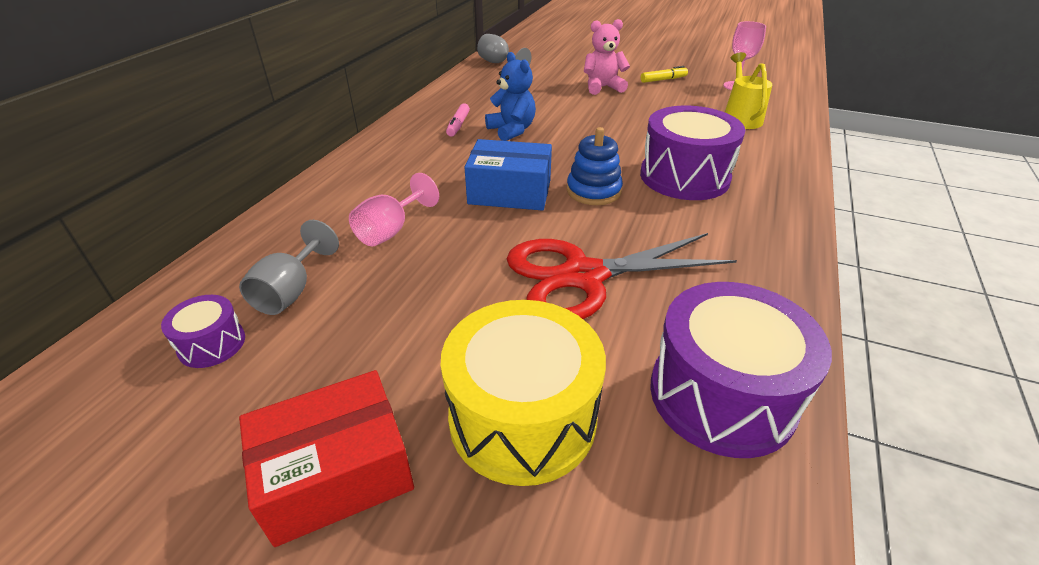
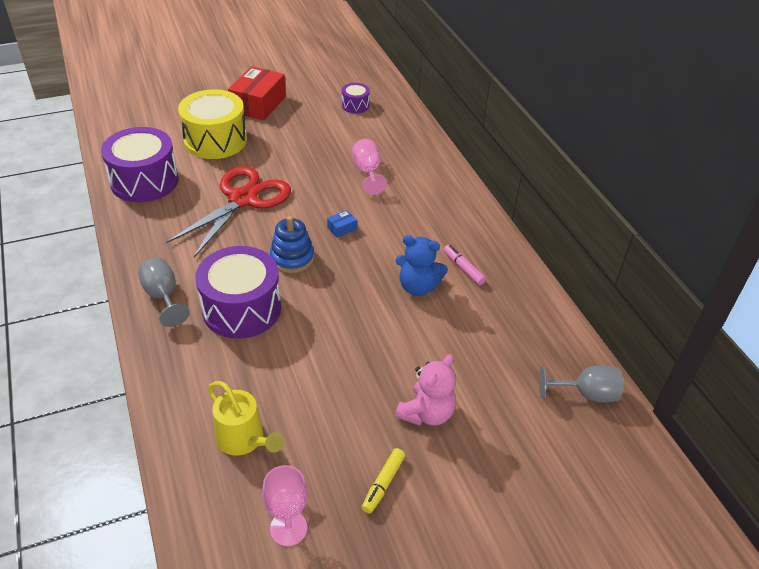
camera: 135 degrees right, 5 degrees up
(291, 291) = (361, 130): grey goblet -> grey goblet (163, 296)
(510, 192) = (342, 228): blue box -> blue box, size x0.41

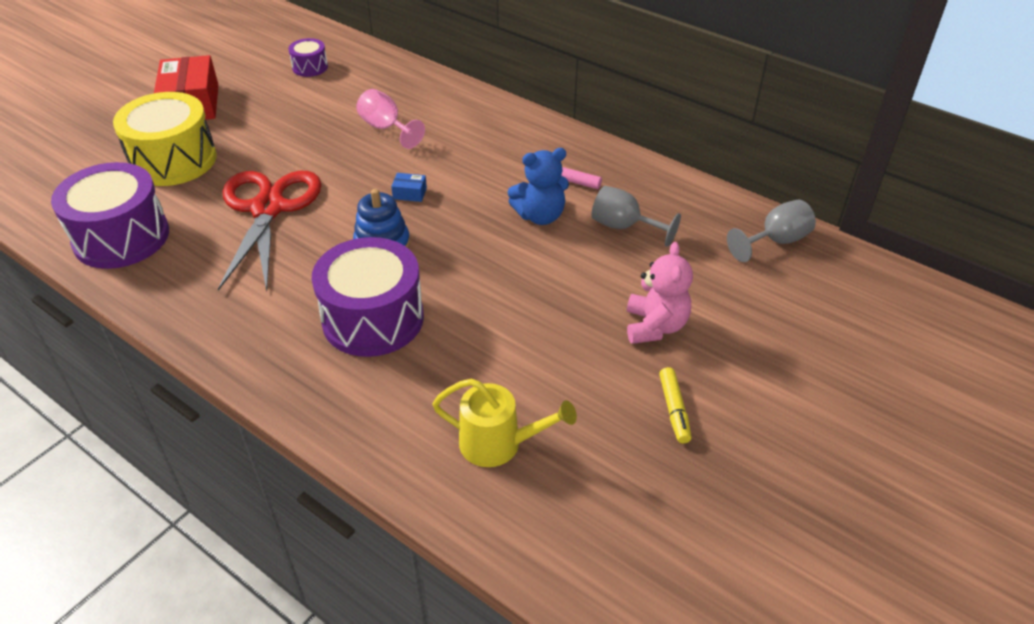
camera: 30 degrees left, 0 degrees up
(163, 296) = (267, 348): grey goblet -> grey goblet (624, 227)
(288, 528) = (623, 500): pink goblet -> none
(342, 228) = (409, 193): blue box -> blue box turned 75 degrees clockwise

